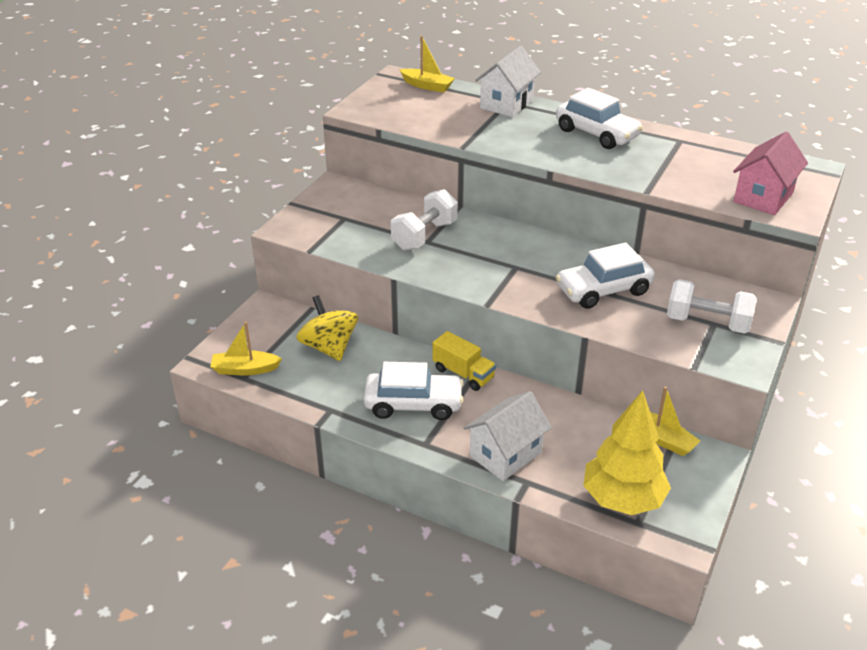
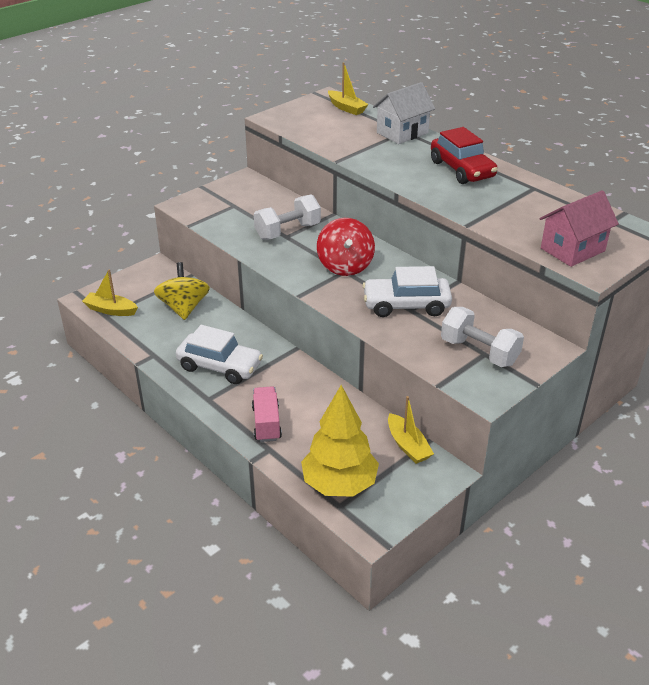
camera: 20 degrees right, 0 degrees up
(463, 373) = (275, 352): yellow truck -> none
(505, 454) = (266, 423): white house -> pink truck
(512, 261) = (345, 266): none -> red spinning top
(596, 133) = (462, 169): white car -> red car

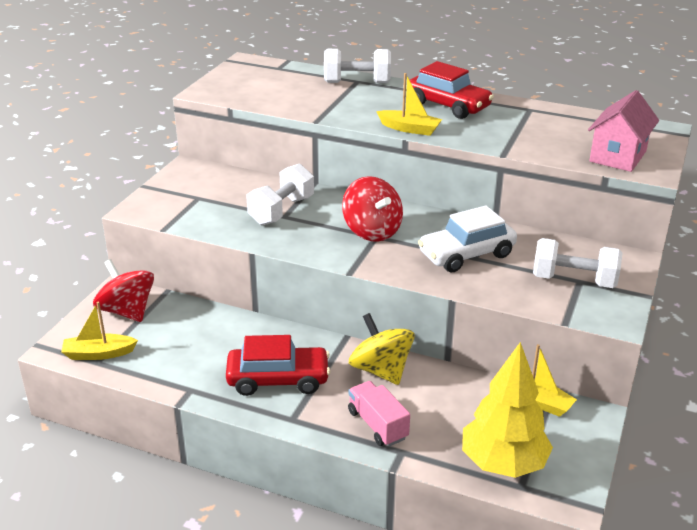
camera: 25 degrees left, 5 degrees down
(151, 283) = (127, 311): none -> red spinning top
(184, 308) = (187, 327): yellow spinning top -> yellow spinning top (381, 370)
(220, 366) = (278, 379): white car -> red car
(346, 108) = (277, 69): yellow boat -> yellow boat (409, 129)
(402, 133) = (357, 82): white house -> white dumbbell

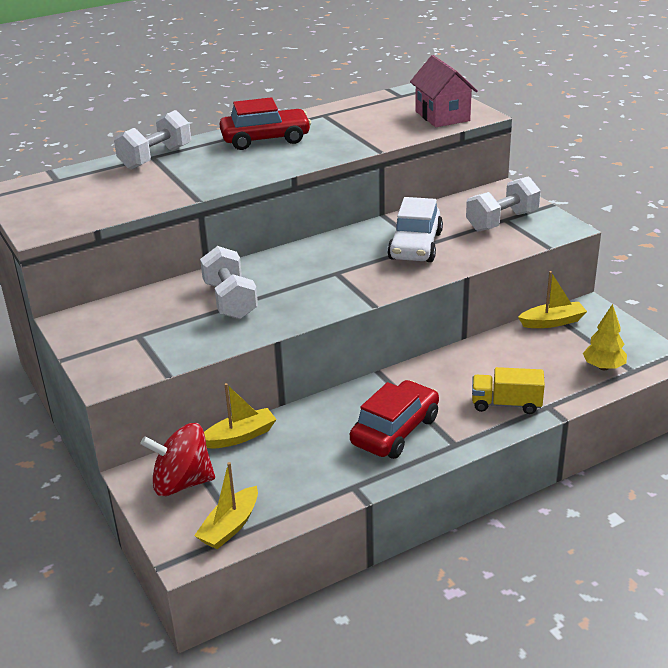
camera: 50 degrees left, 0 degrees up
(372, 231) = (326, 271): red spinning top -> none
(377, 425) = (506, 404): pink truck -> yellow truck
(381, 370) = (442, 374): yellow spinning top -> none
(409, 129) = (279, 168): yellow boat -> yellow boat (240, 436)
(503, 463) = (603, 367): yellow tree -> yellow tree, size x0.55

